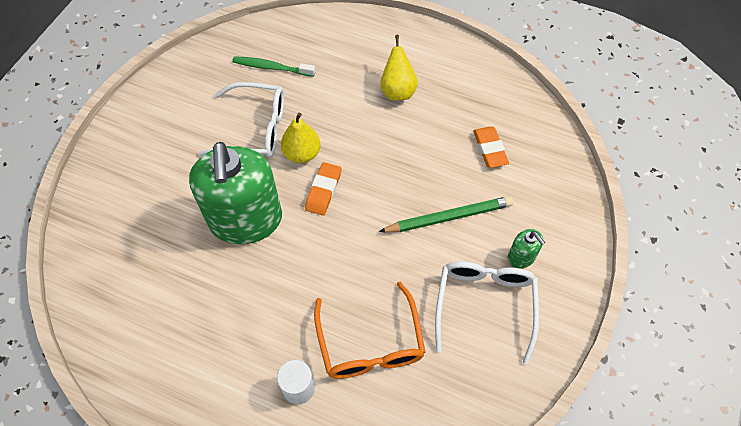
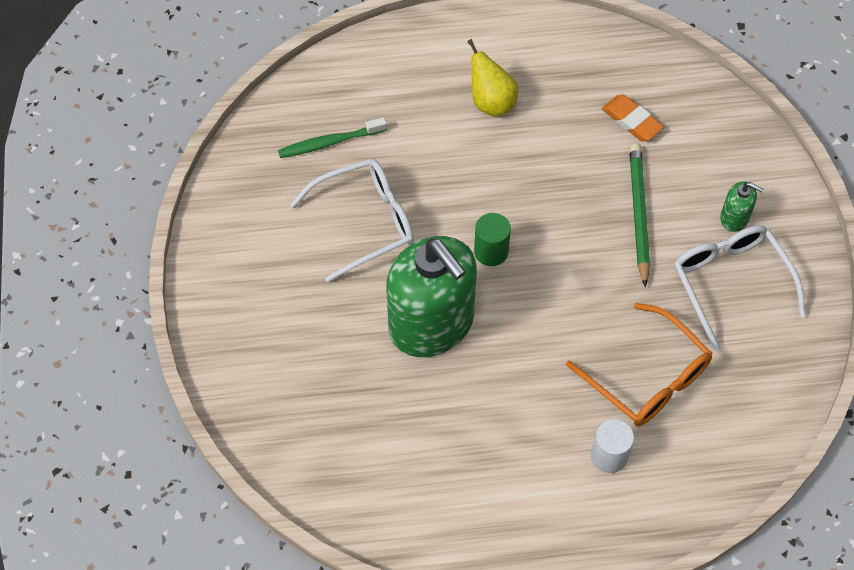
camera: 30 degrees left, 0 degrees up
(302, 154) = (438, 223): yellow pear -> none
(323, 191) = (491, 251): orange eraser -> green cylinder
(449, 217) = (638, 213): green pencil -> green pencil turned 45 degrees counterclockwise

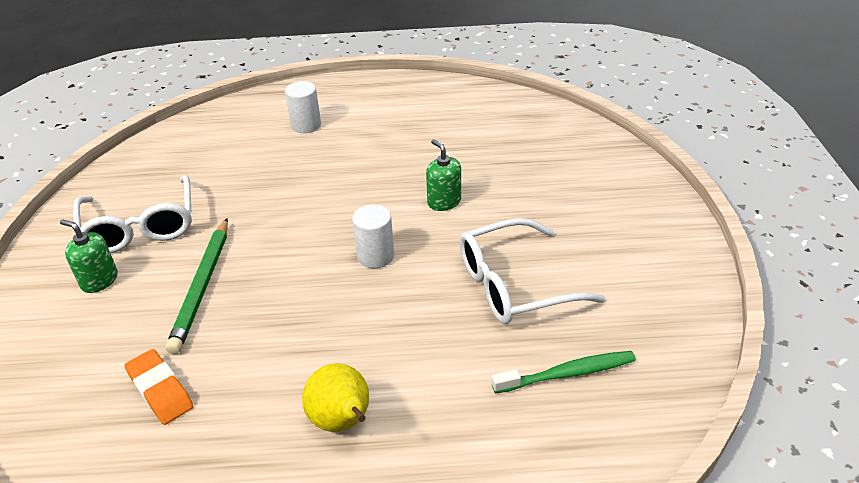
camera: 175 degrees left, 20 degrees down
(431, 324) = (444, 202): green soap dispenser -> green soap dispenser, size x0.40
(491, 251) = (375, 256): green cylinder -> white cylinder
(648, 378) = (254, 165): orange glasses -> none

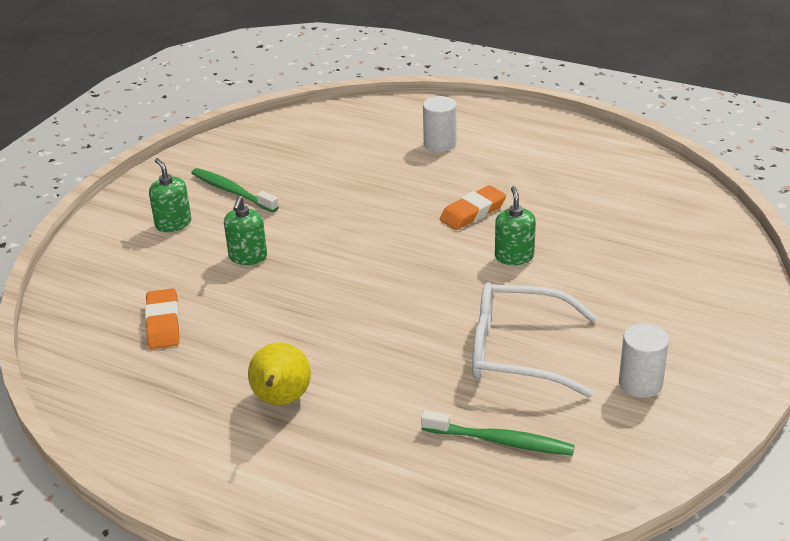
camera: 30 degrees right, 5 degrees down
(140, 227) = (232, 191): white glasses -> green toothbrush
(202, 287) = (248, 257): green pencil -> green soap dispenser
(375, 256) = (411, 282): white cylinder -> white cylinder (640, 383)
(380, 175) = (473, 212): none -> orange eraser

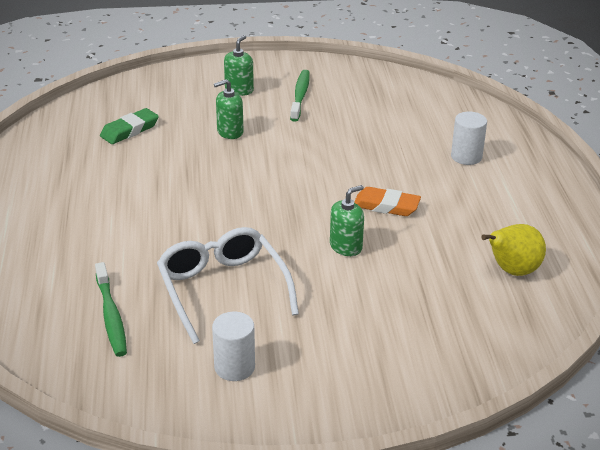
camera: 55 degrees right, 0 degrees up
(163, 323) = (129, 130): orange eraser -> green eraser
(281, 400) = (86, 205): yellow pear -> yellow pear (512, 271)

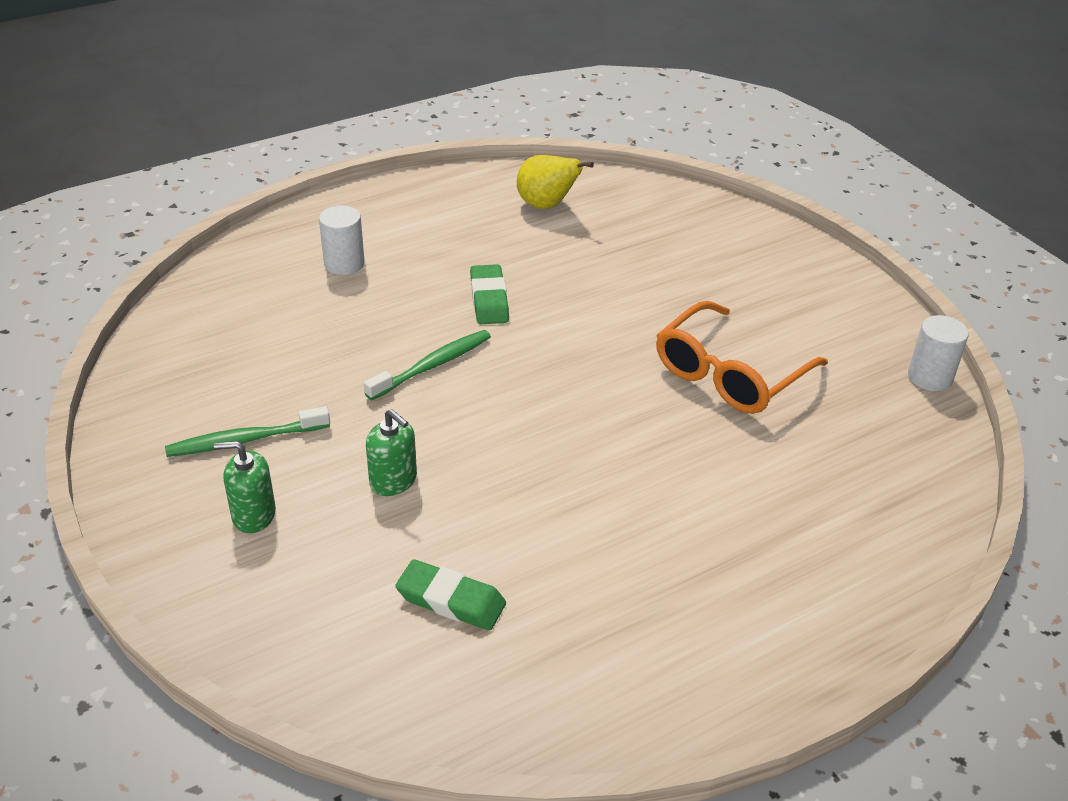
camera: 115 degrees left, 5 degrees up
(111, 316) = (844, 440): green toothbrush -> green toothbrush (432, 365)
(222, 288) = (729, 375): white glasses -> orange glasses
(234, 367) = (827, 331): white cylinder -> white cylinder (930, 377)
(346, 246) = (587, 310): green soap dispenser -> none
(386, 206) = (489, 299): orange eraser -> green eraser

